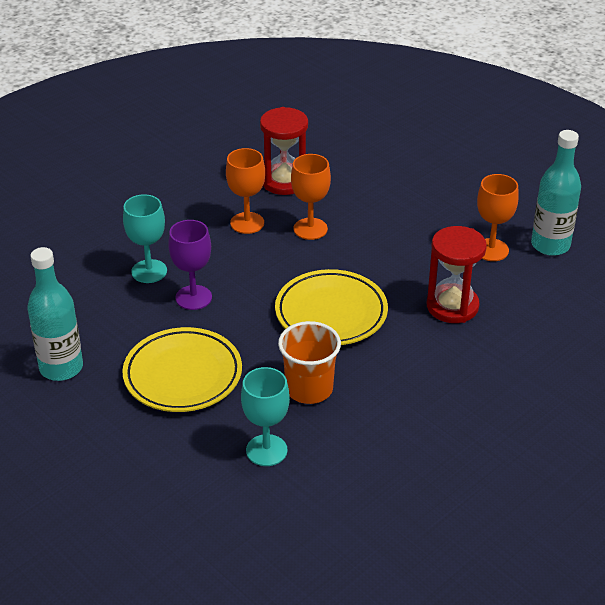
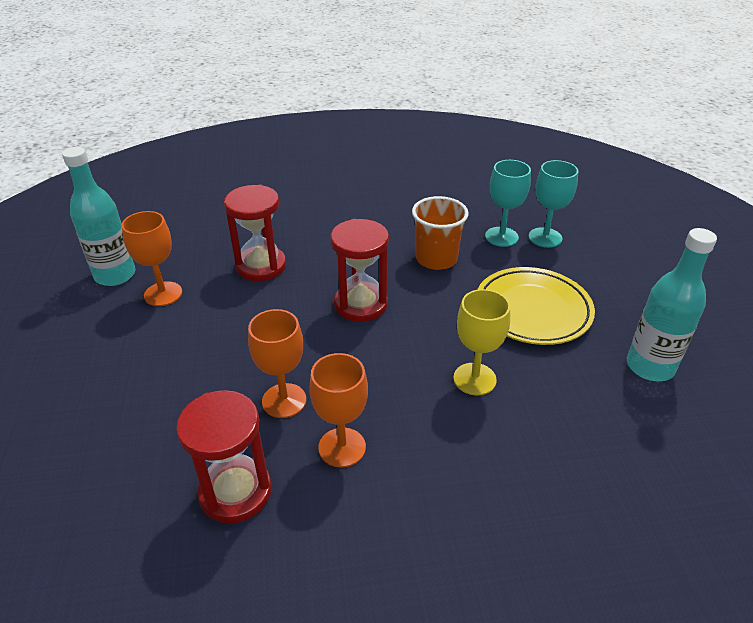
camera: 145 degrees left, 0 degrees up
(149, 271) = (504, 437): turquoise goblet -> turquoise goblet (545, 237)
(193, 297) = (474, 379): purple goblet -> yellow goblet
(331, 313) = (361, 304): yellow plate -> red hourglass

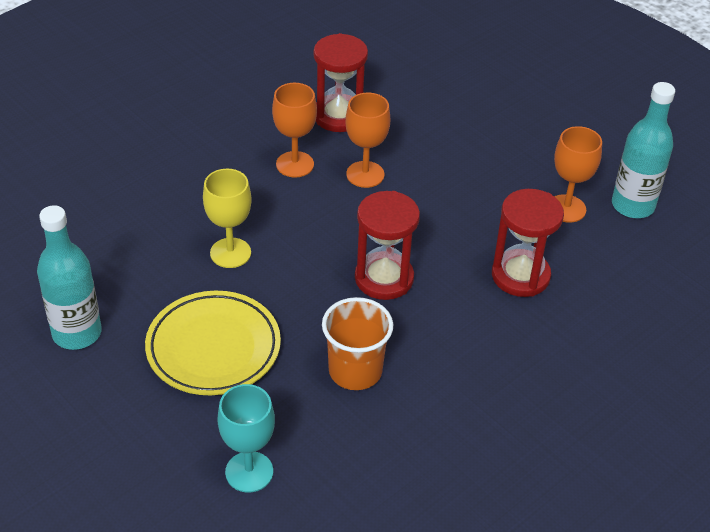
camera: 145 degrees right, 5 degrees up
(501, 237) = (303, 446): turquoise goblet -> none

